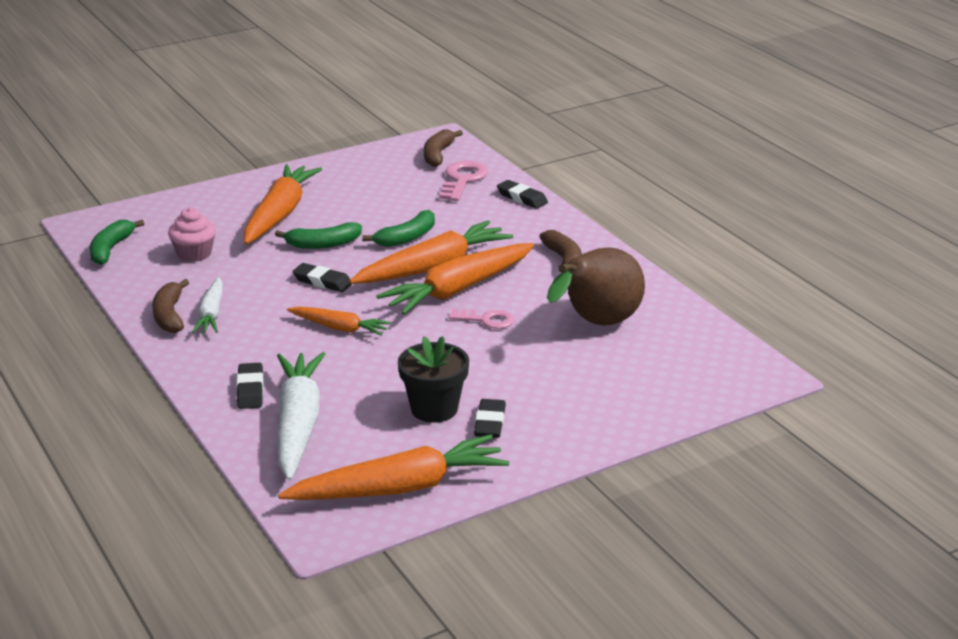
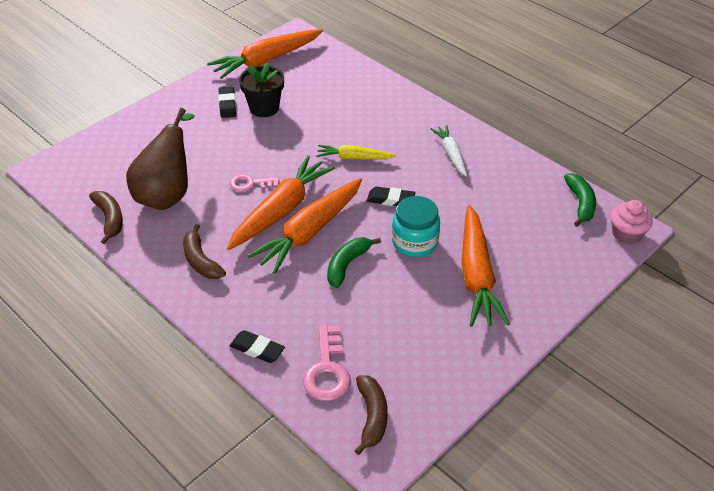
camera: 165 degrees right, 15 degrees up
(169, 315) = (479, 148): brown banana -> brown banana (110, 219)
(194, 254) = (511, 211): pink cupcake -> pink cupcake (626, 234)
(250, 390) = (383, 102): black eraser -> none
(298, 424) = (341, 85): white carrot -> none
(323, 244) = (415, 242): green banana -> turquoise jar
(339, 328) = (354, 158): orange carrot -> yellow carrot

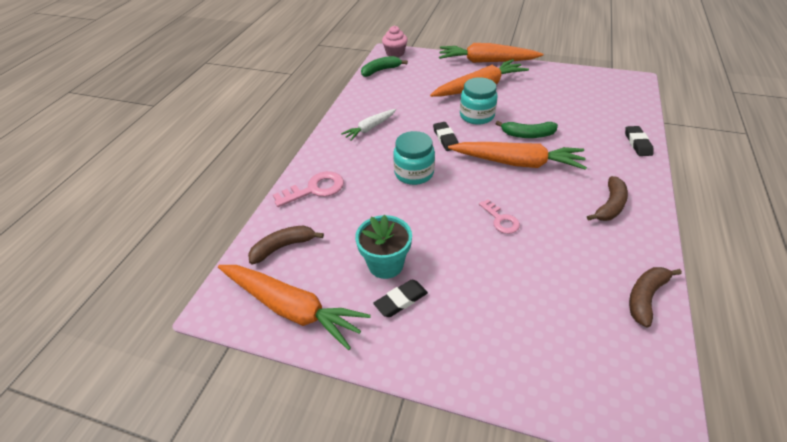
camera: 115 degrees left, 0 degrees up
(167, 194) = (571, 271): brown pear -> none
(264, 108) = (385, 264): black flower pot -> turquoise flower pot
(281, 210) = (512, 187): orange carrot -> orange carrot (486, 61)
(327, 370) = (612, 113): pink key -> pink key (315, 189)
(354, 158) = (414, 173): yellow carrot -> turquoise jar
(372, 417) = (617, 89): brown banana -> brown banana (283, 247)

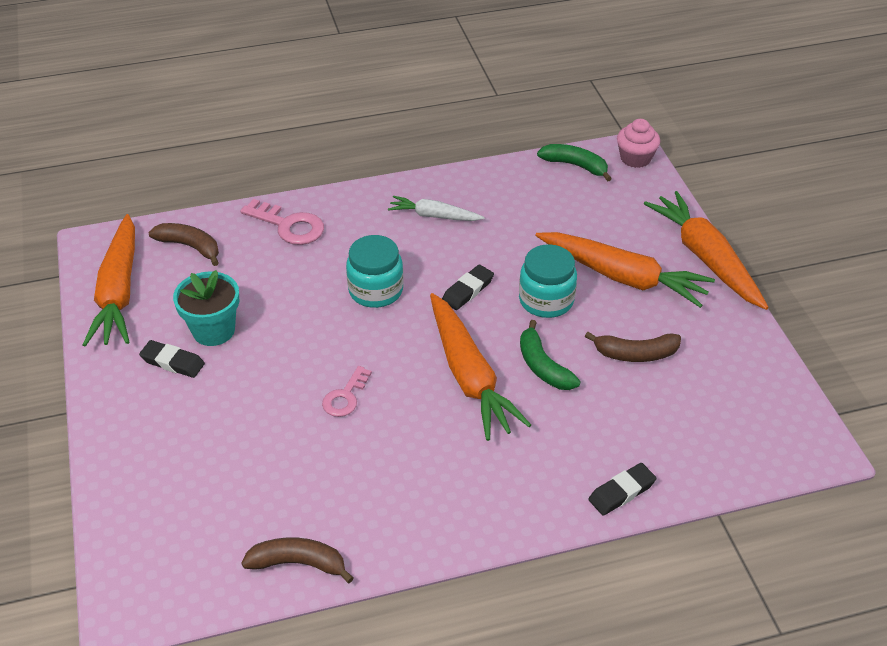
camera: 55 degrees right, 0 degrees up
(610, 206) = (446, 493): brown banana -> brown banana (635, 354)

